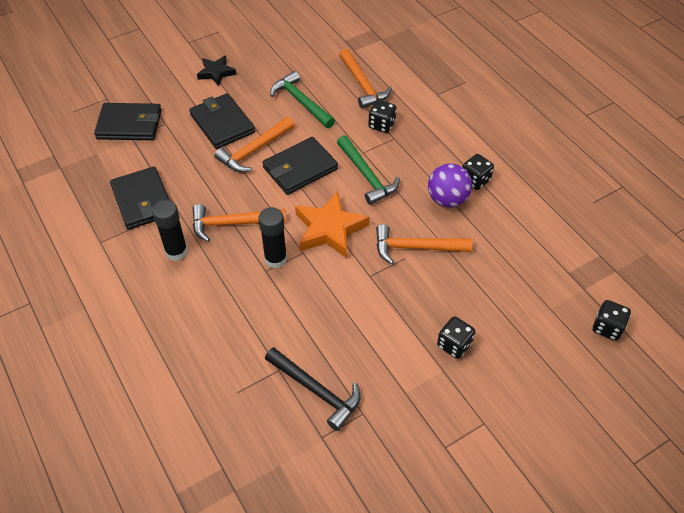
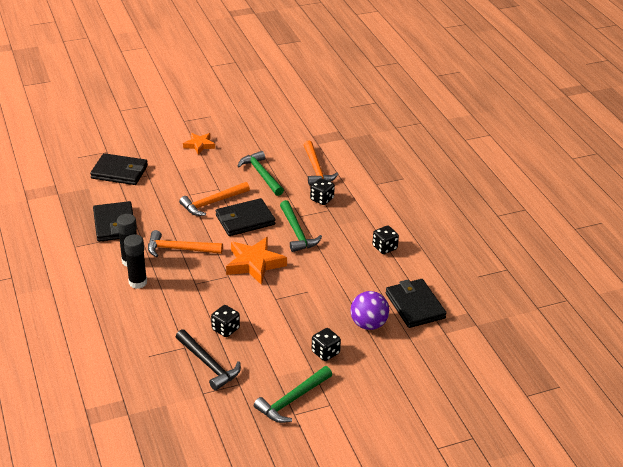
camera: 10 degrees right, 15 degrees down
(216, 73) = (199, 145): black star -> orange star
(222, 123) = (193, 181): black wallet -> black wallet (415, 306)
(275, 259) = (205, 277): black glue stick -> black glue stick (138, 282)
(416, 248) = (319, 286): orange hammer -> none
(436, 425) = (292, 400): none -> green hammer
(447, 200) = (356, 257): purple ball -> purple ball (368, 324)
(607, 328) = (453, 360): black dice -> black dice (225, 329)

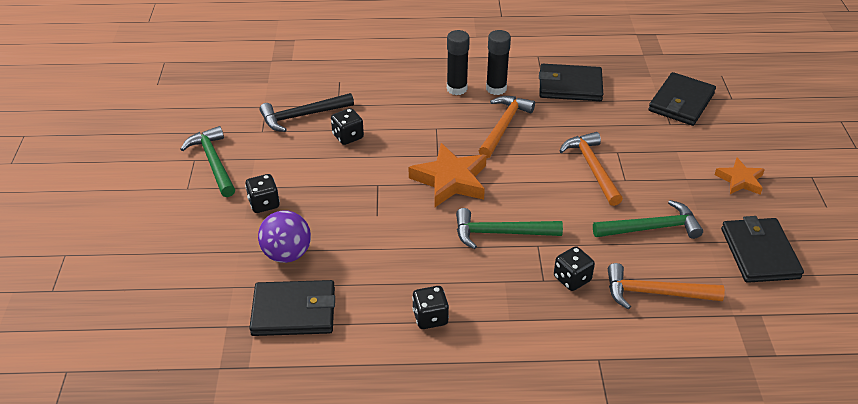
camera: 110 degrees right, 5 degrees up
(245, 220) = (545, 190): black wallet -> black wallet (759, 253)

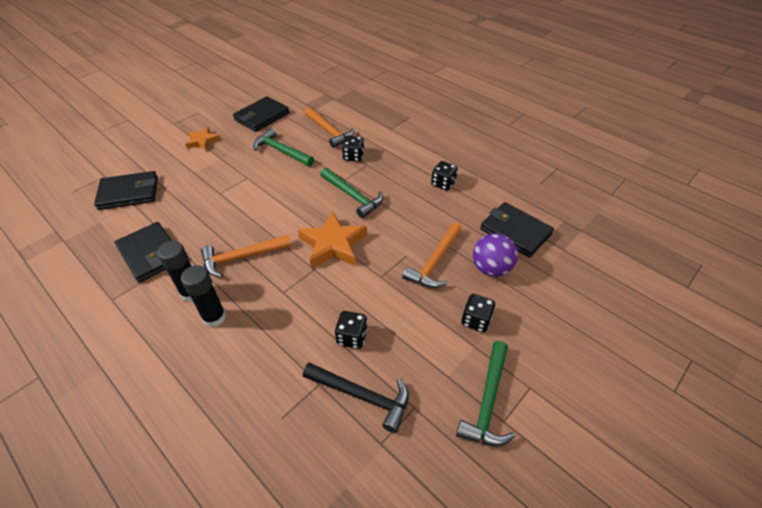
camera: 135 degrees left, 5 degrees up
(592, 168) = (249, 194): orange hammer -> orange hammer (434, 262)

